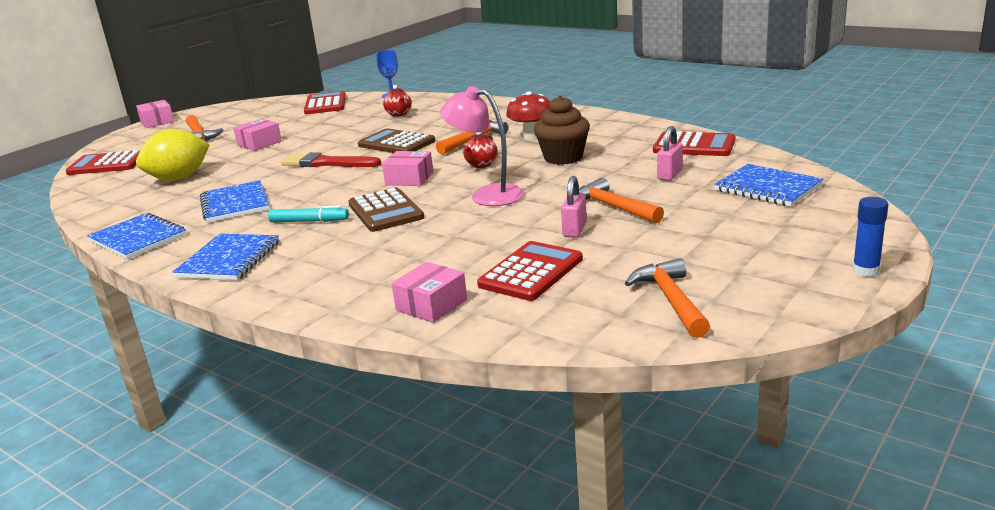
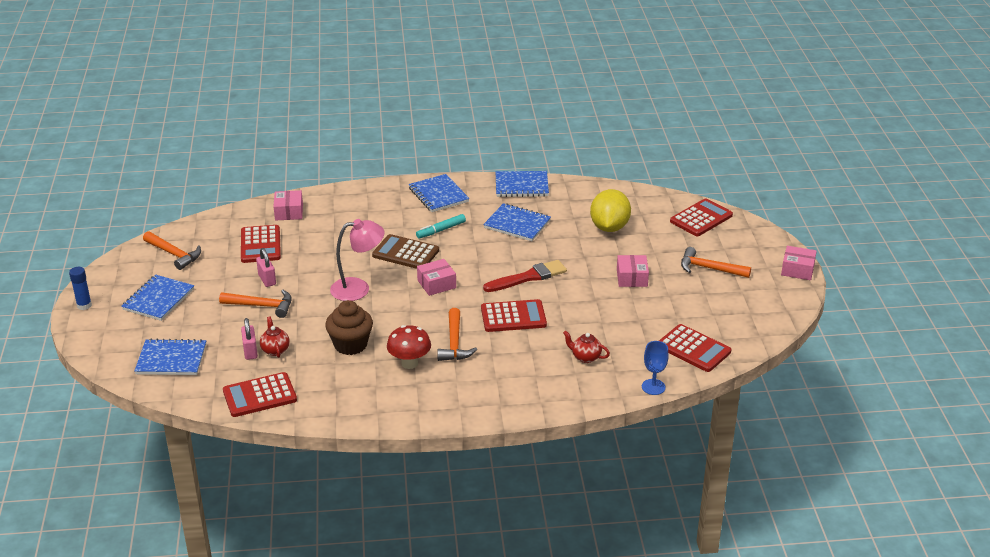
camera: 135 degrees right, 10 degrees up
(396, 143) = (513, 317): brown calculator -> red calculator
(481, 165) = (404, 315): red teapot -> red teapot (275, 350)
(742, 248) = (158, 299): none -> blue notebook

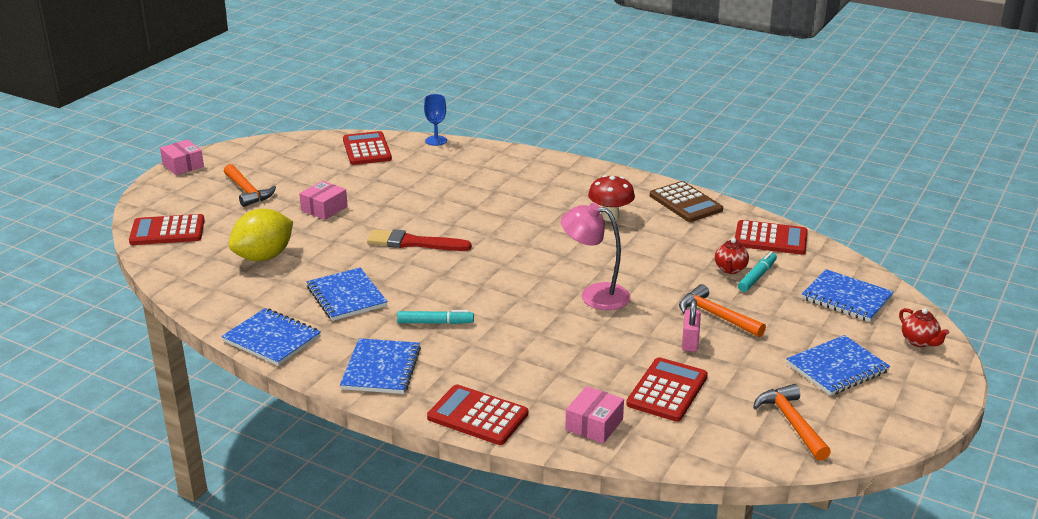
camera: 145 degrees left, 5 degrees down
(84, 305) = (938, 395): blue glue stick -> none
(250, 351) = (757, 277): pink padlock -> turquoise marker
(350, 345) = (651, 248): brown cupcake -> none
(405, 253) = (505, 312): brown calculator -> brown calculator (685, 203)
(436, 284) = (509, 269): pink box -> none
(454, 343) = (552, 217): orange hammer -> none
(513, 317) = (474, 218): red calculator -> red calculator (477, 416)
(585, 357) = (457, 172): red teapot -> red teapot (919, 341)

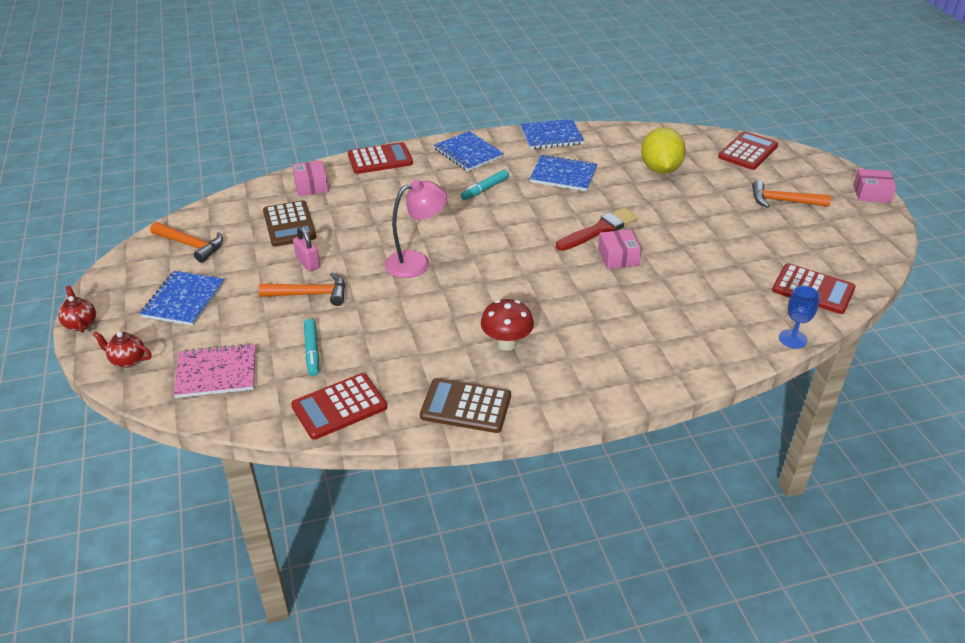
camera: 135 degrees right, 10 degrees up
(324, 208) = (709, 219): pink box -> pink box (618, 257)
(667, 390) = (289, 224): red calculator -> brown calculator
(730, 269) = (342, 346): red teapot -> red teapot (81, 324)
(846, 298) = (216, 373): blue notebook -> pink notebook

